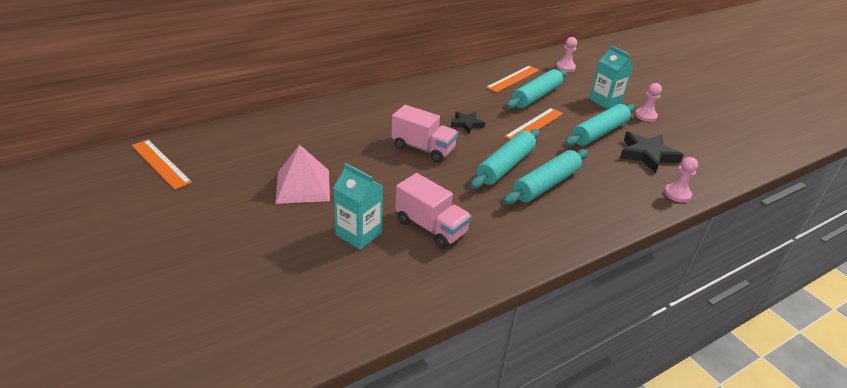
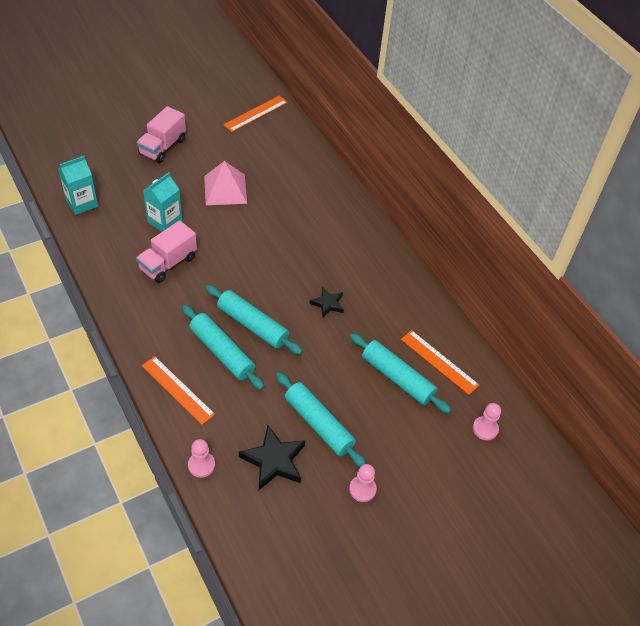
camera: 90 degrees right, 15 degrees up
(423, 148) = (280, 266): pink truck -> pink truck (163, 147)
(534, 125) = (331, 363): orange ruler -> orange ruler (178, 389)
(605, 101) = (395, 452): turquoise carton -> turquoise carton (82, 203)

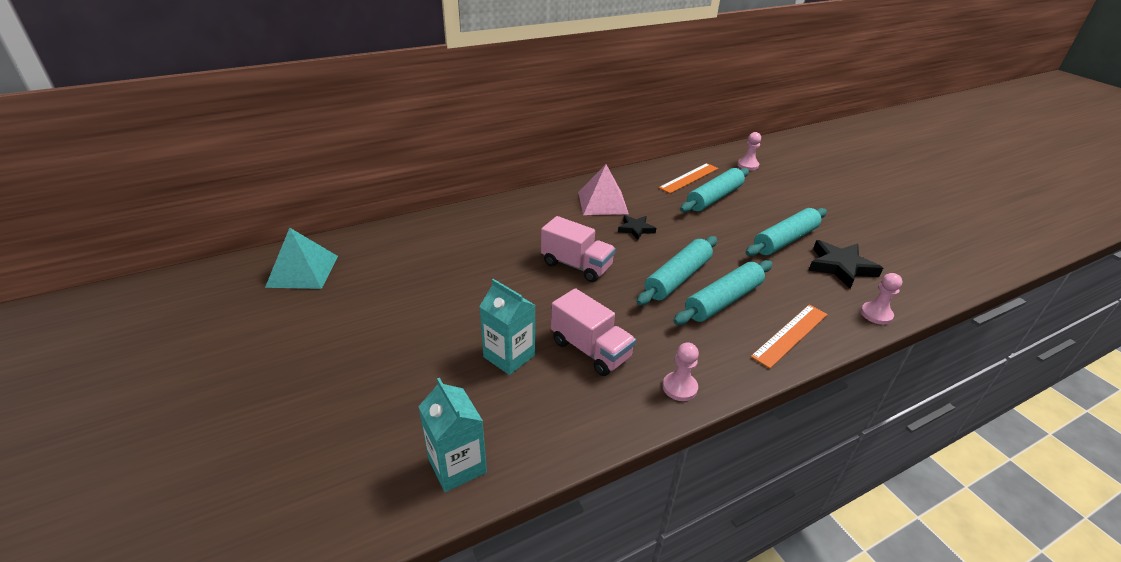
camera: 85 degrees left, 15 degrees down
(163, 147) = (340, 364): pink truck -> pink truck (576, 265)
(225, 189) = (452, 299): pink pyramid -> pink pyramid (602, 203)
(256, 113) = (303, 271): orange ruler -> turquoise pyramid
(362, 489) = (838, 221): pink pawn -> pink pawn (679, 387)

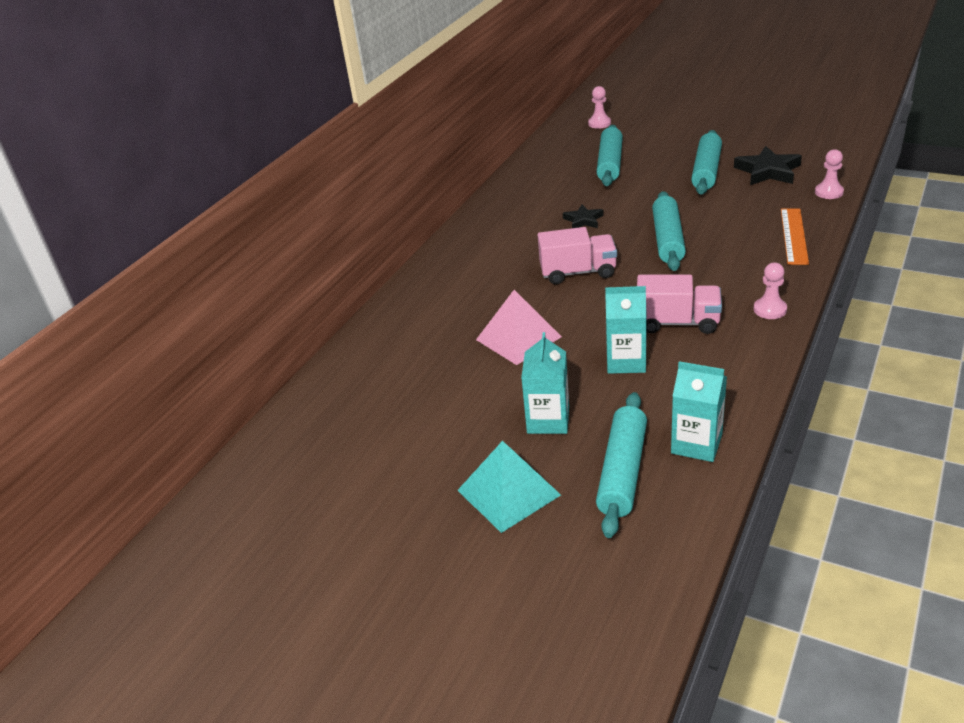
camera: 30 degrees left, 0 degrees up
(303, 271) = (340, 409): turquoise pyramid -> turquoise pyramid (509, 492)
(394, 365) = (548, 420): none -> turquoise carton
(602, 203) = (524, 213): pink pyramid -> pink pyramid (518, 338)
(689, 178) = (566, 157): orange ruler -> none
(723, 300) = (721, 238): turquoise rolling pin -> turquoise rolling pin (622, 472)

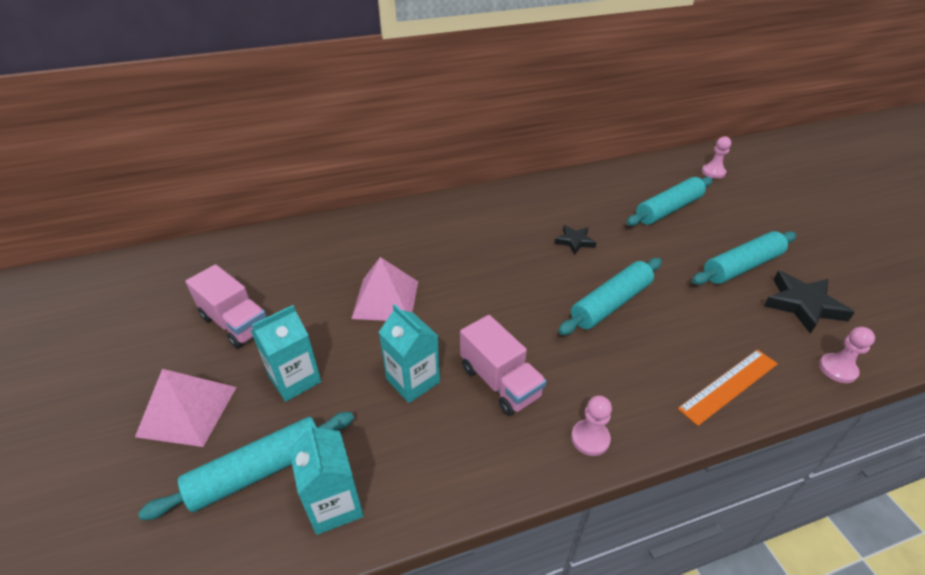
camera: 40 degrees right, 5 degrees up
(509, 492) = (187, 411): turquoise pyramid -> pink pyramid
(578, 272) = (503, 280): pink truck -> pink truck (236, 323)

